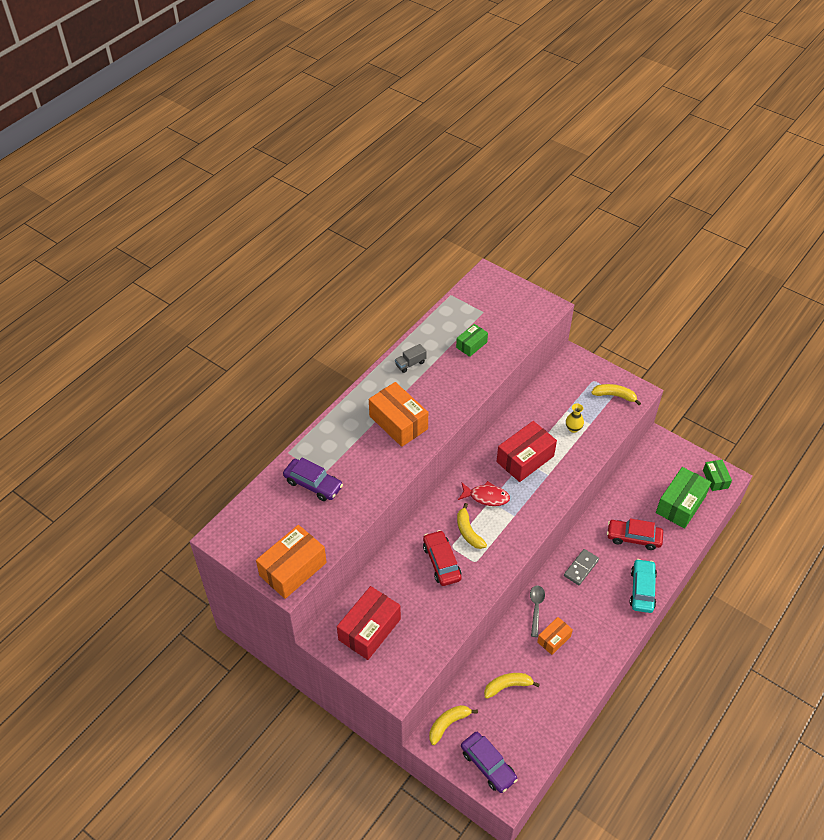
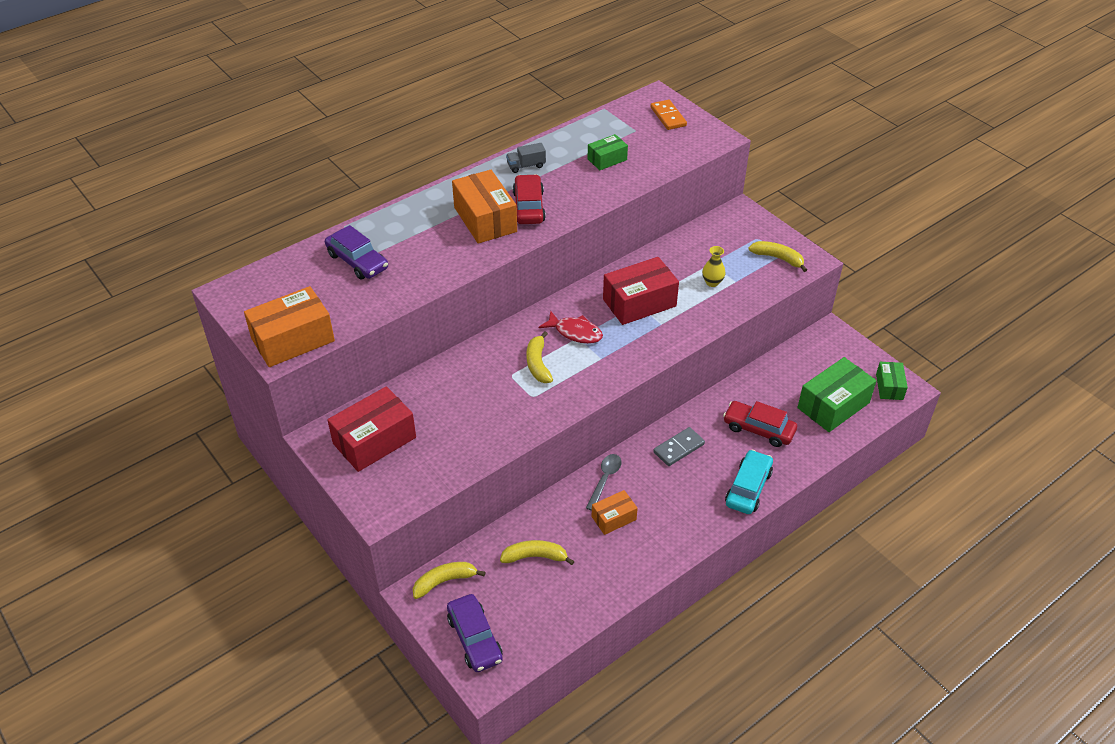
camera: 15 degrees right, 5 degrees down
(441, 562) = (491, 389): red car -> red car (529, 207)
(503, 293) = (668, 117): none -> orange domino

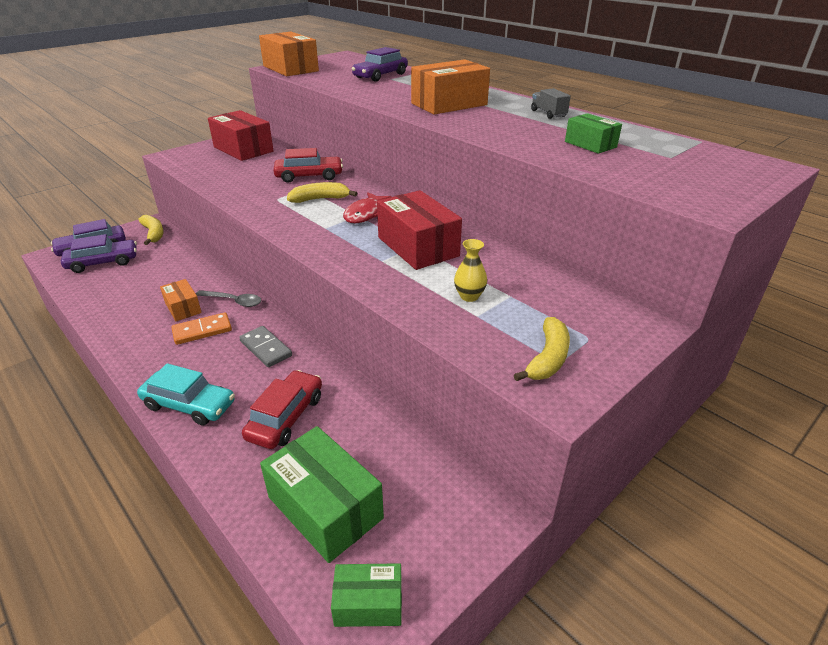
camera: 85 degrees right, 10 degrees down
(512, 616) = (103, 262): none -> purple car
(529, 207) = (476, 117): red car -> red car (309, 176)
(535, 557) = (158, 269): yellow banana -> none
(668, 117) = (728, 174): orange domino -> orange domino (202, 331)

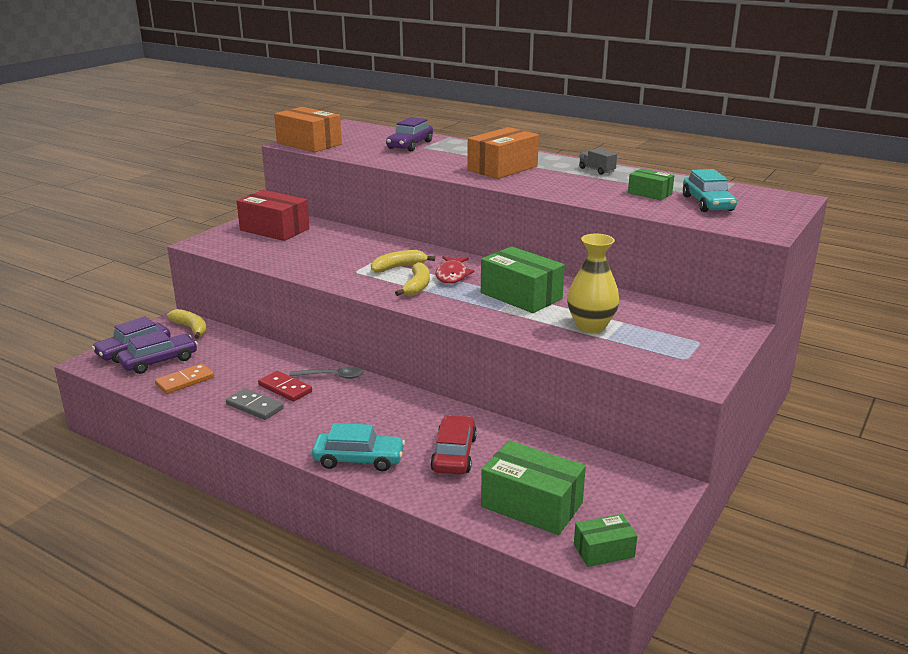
camera: 15 degrees left, 10 degrees down
(183, 308) = (285, 388): orange box -> red domino
(202, 331) = (321, 404): orange domino -> orange domino (185, 381)
(266, 348) = (395, 408): grey domino -> grey domino (255, 406)
(309, 176) = (369, 248): red car -> none
(418, 247) = (521, 296): red box -> green box
(469, 296) = (591, 326): yellow vase -> yellow vase, size x1.82
(547, 358) = (677, 358): yellow banana -> yellow banana (417, 286)
(654, 162) = (707, 203): none -> turquoise car

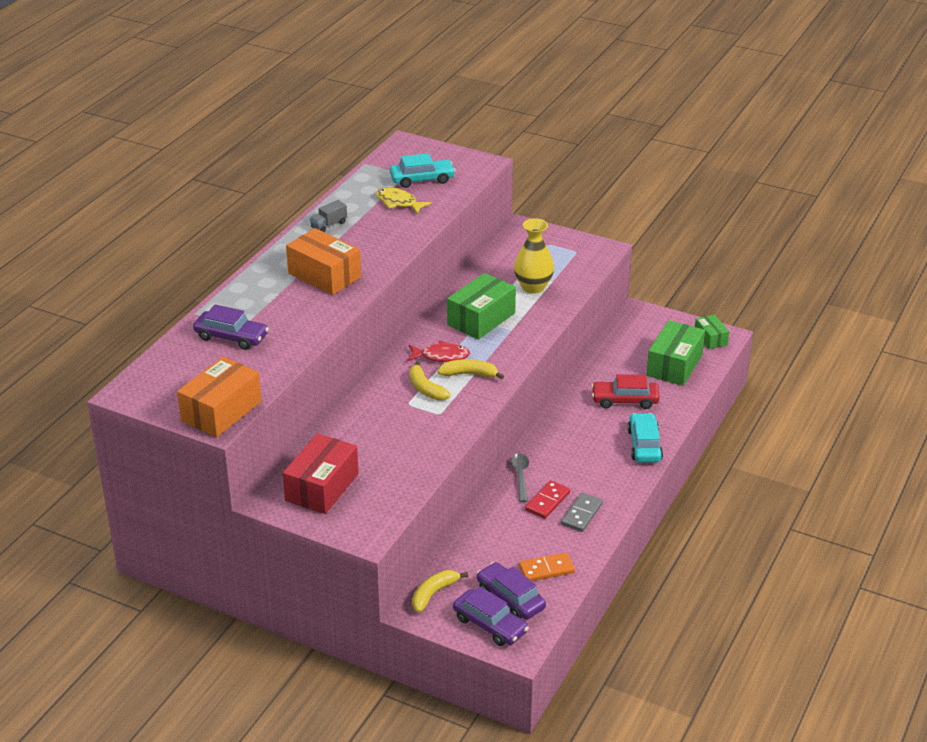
camera: 95 degrees left, 10 degrees up
(185, 381) = (546, 569): orange domino -> orange domino turned 60 degrees counterclockwise
(649, 193) = (398, 203): green box -> yellow fish

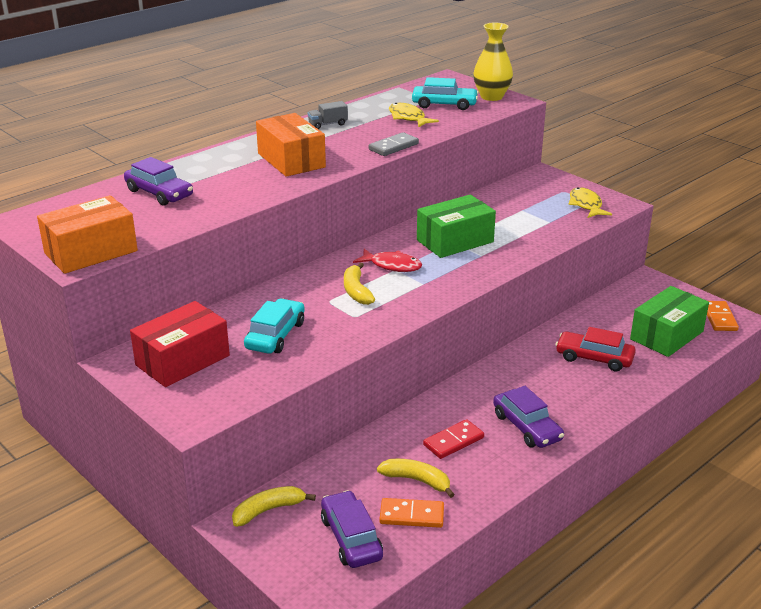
camera: 20 degrees right, 5 degrees down
(469, 374) = (411, 287): yellow banana -> yellow banana (417, 480)
(490, 625) = (309, 563): purple car -> purple car (527, 427)
(520, 476) = (438, 408): grey spoon -> none
(533, 287) = (526, 223): yellow vase -> yellow vase (491, 97)
(575, 256) = (586, 205): none -> yellow fish
(581, 514) = (485, 464): grey domino -> grey domino (393, 147)
(644, 445) = (595, 407): turquoise car -> turquoise car (275, 335)
(710, 339) = (719, 318): green box -> orange domino

